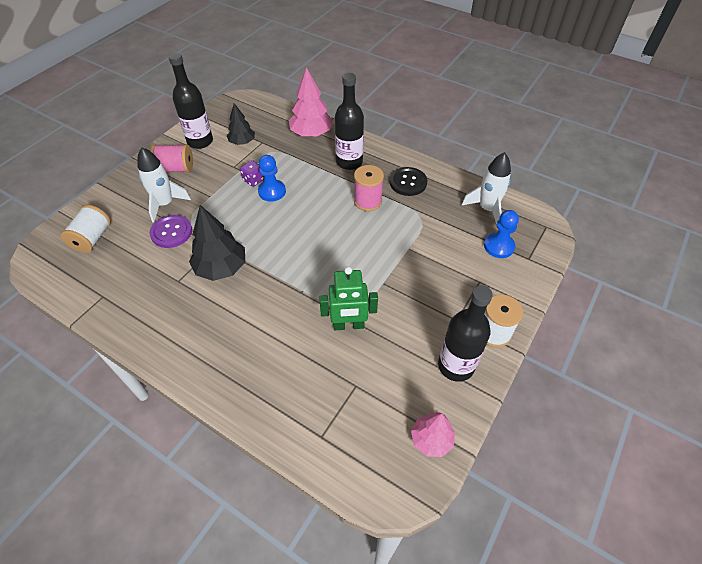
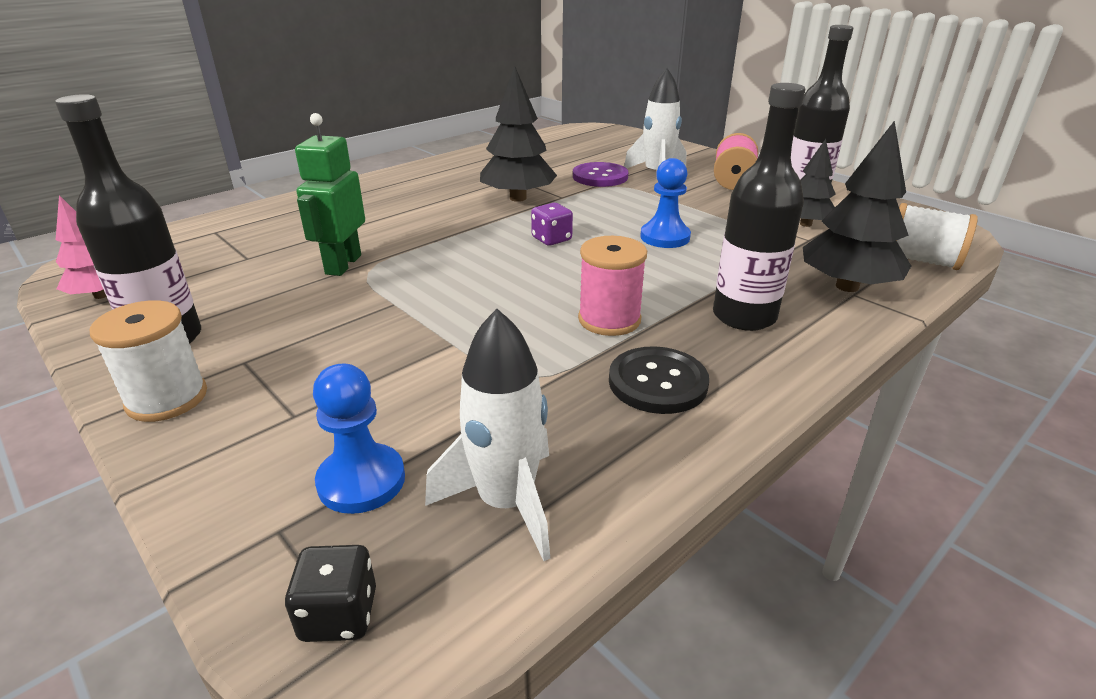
camera: 105 degrees right, 20 degrees down
(92, 239) = (608, 145): white spool -> white spool (920, 260)
(253, 180) = (698, 226): purple dice -> purple dice (551, 239)
(311, 133) = (847, 286): pink tree -> black tree
(543, 232) = (339, 614): none -> black dice

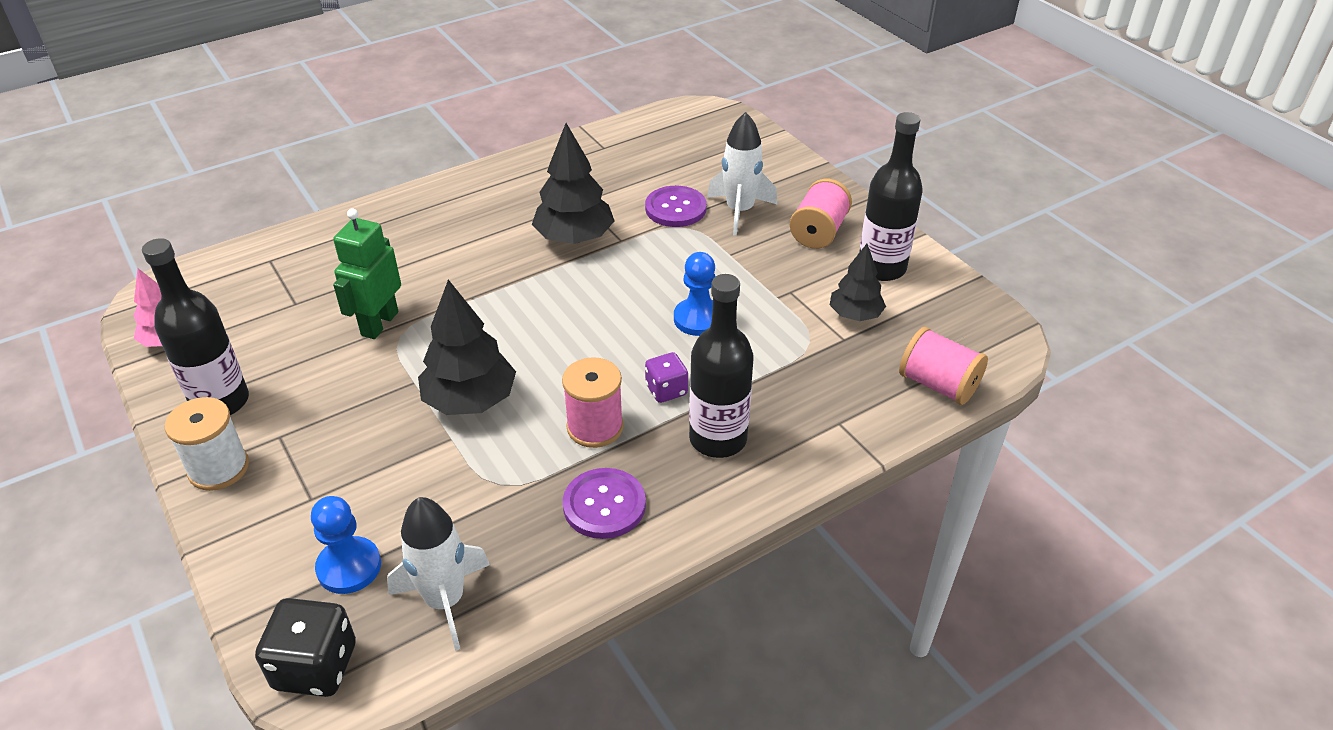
camera: 10 degrees right, 10 degrees up
(339, 614) = (315, 666): black dice -> black dice, size x1.60
(551, 239) = (585, 309): purple dice -> purple dice (666, 390)
(657, 382) = (604, 505): black button -> purple button
(847, 286) = (838, 412): black tree -> black tree (470, 400)
(920, 260) = (938, 385): white spool -> pink spool

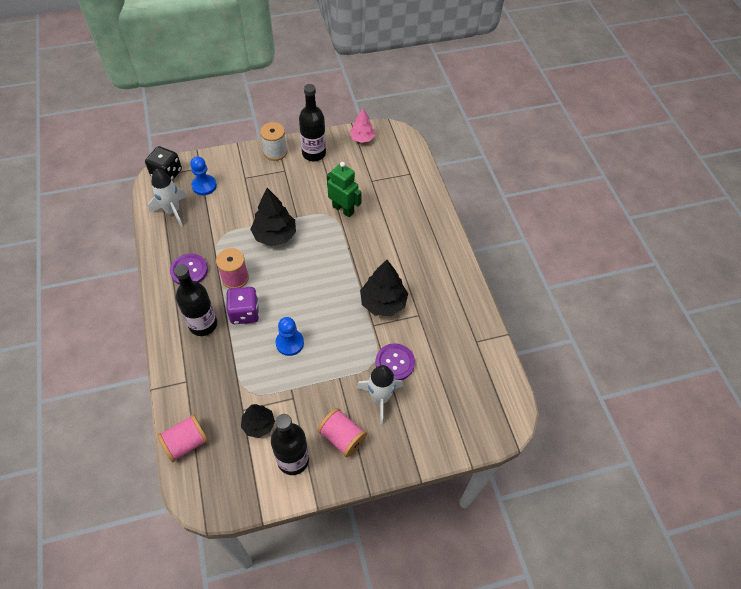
camera: 105 degrees right, 15 degrees up
(666, 390) = (244, 313): purple dice -> purple dice, size x1.60

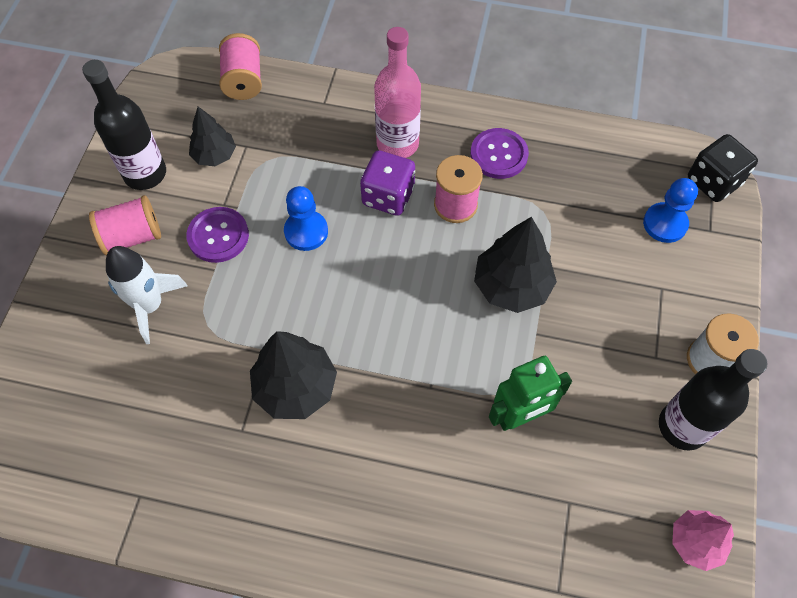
camera: 120 degrees right, 5 degrees up
(172, 211) = (625, 167): white rocket -> none
(203, 324) = (397, 144): black bottle -> pink bottle
(395, 363) = (187, 352): purple button -> purple button (218, 236)

